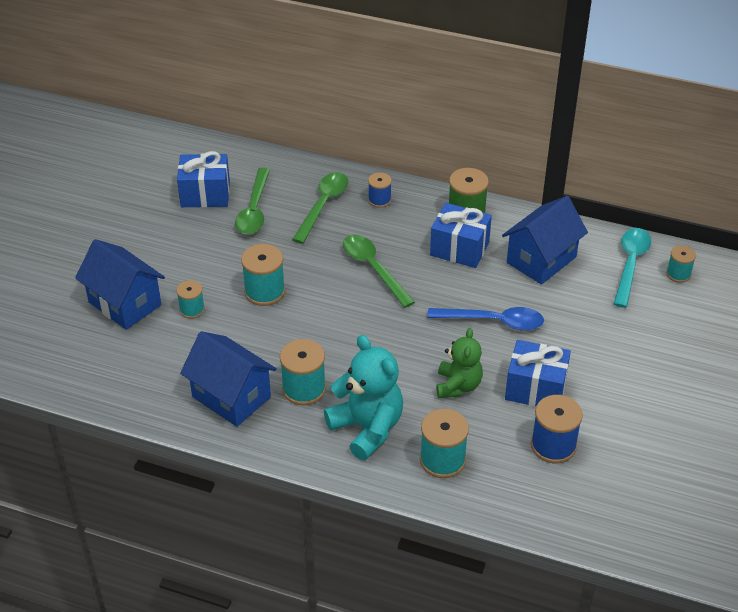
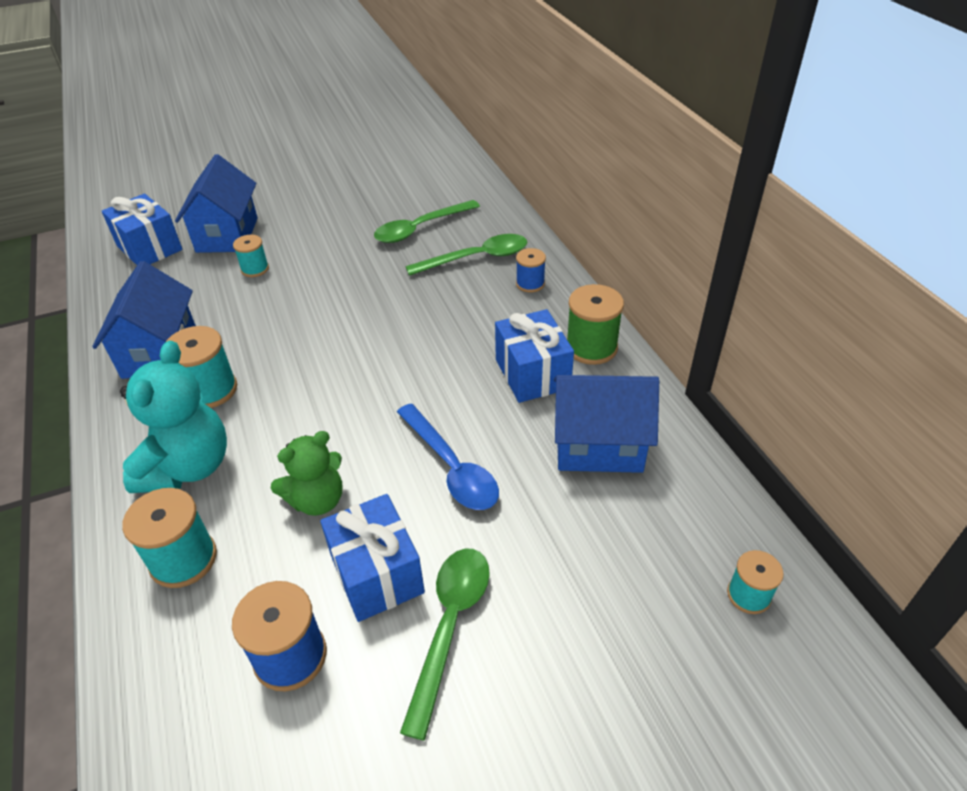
camera: 50 degrees right, 0 degrees up
(205, 194) = (407, 197): blue gift -> blue gift (149, 248)
(264, 291) = (321, 292): turquoise spool -> none
(373, 269) = (429, 335): green spoon -> green spoon (450, 627)
(630, 264) = (698, 532): turquoise spoon -> none

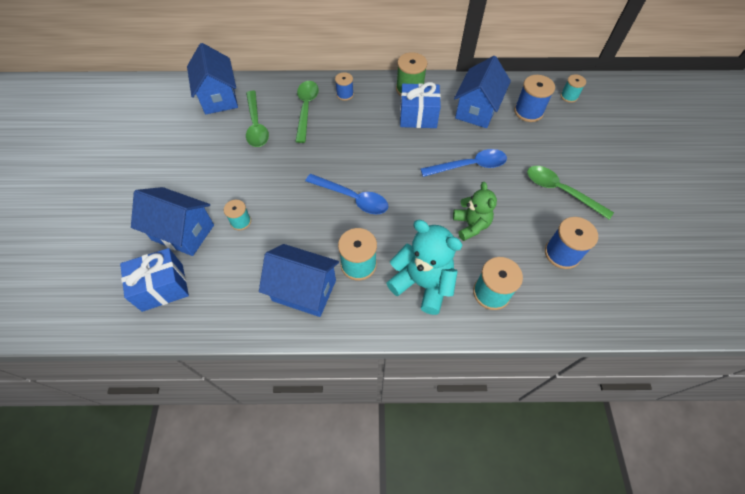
camera: 70 degrees left, 15 degrees up
(326, 350) = (352, 198): none -> blue spoon
(377, 574) = (525, 210): blue gift -> none
(452, 186) = (219, 97): none -> blue house
(647, 527) = (528, 111): none -> blue spool

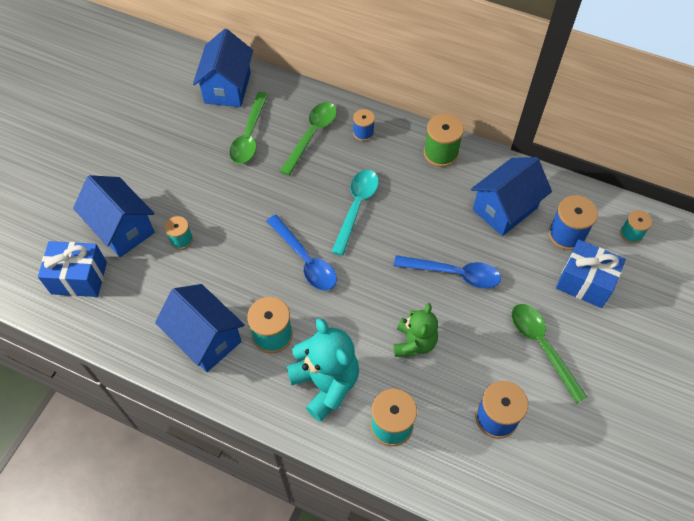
camera: 25 degrees right, 0 degrees up
(370, 147) = (356, 207): none -> turquoise spoon
(418, 116) = (431, 191): blue gift -> blue gift (584, 282)

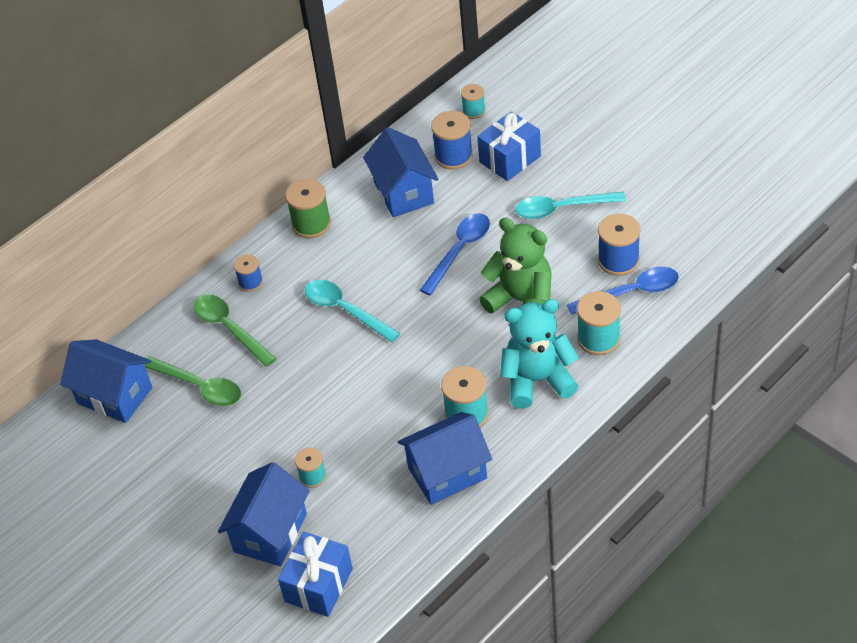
camera: 65 degrees left, 10 degrees down
(122, 229) = (270, 533): blue house -> blue house turned 45 degrees counterclockwise
(305, 260) = (390, 368): blue spoon -> blue spoon (631, 293)
(414, 343) = (521, 301): green teddy bear -> green teddy bear, size x1.53
(542, 346) = (562, 208): green spoon -> turquoise spoon

